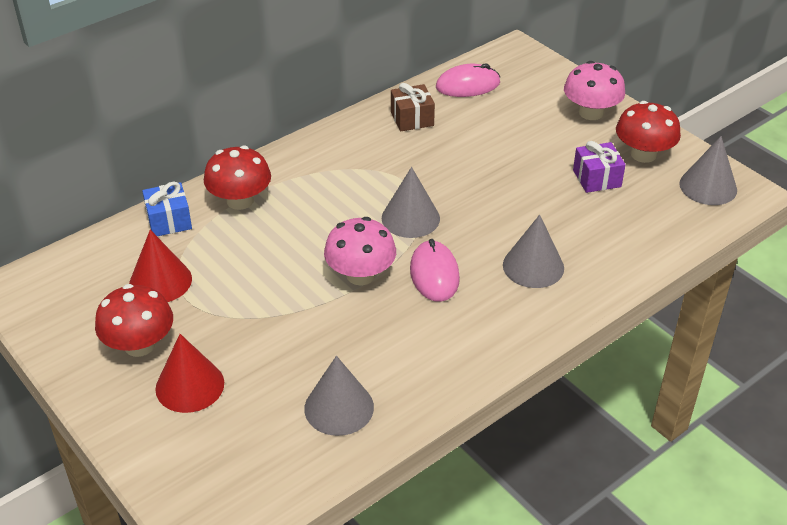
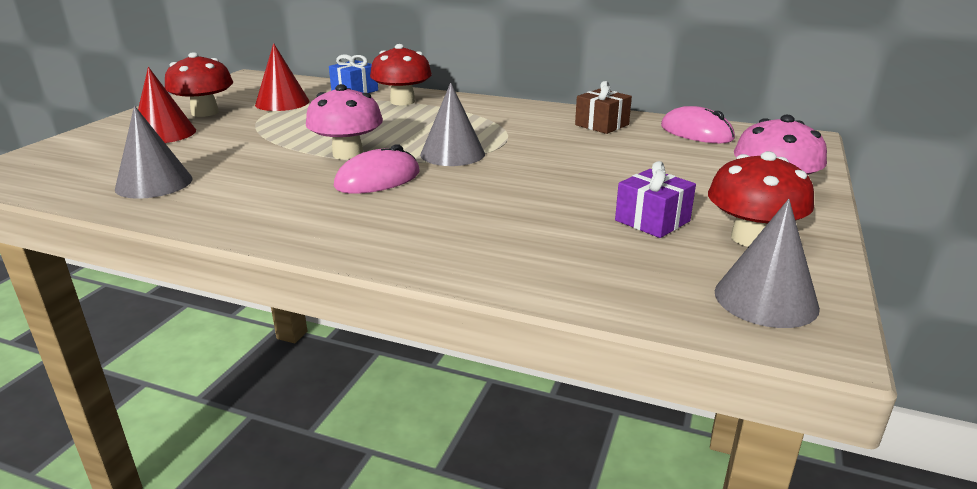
camera: 60 degrees right, 15 degrees down
(533, 266) = (440, 220): grey cone -> none

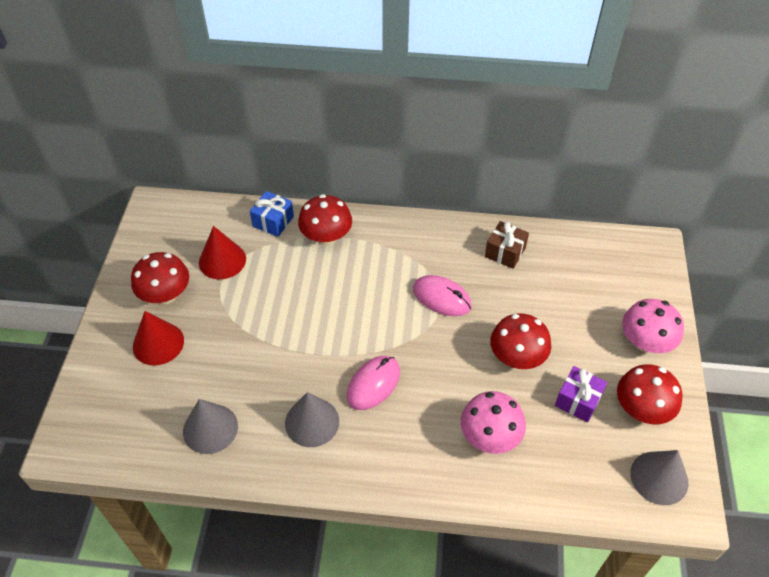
camera: 15 degrees left, 25 degrees up
(347, 154) = (330, 347): pink mushroom -> pink mushroom (490, 436)
(452, 154) = (410, 329): grey cone -> grey cone (312, 422)
(579, 183) = (517, 357): none -> red mushroom
(696, 132) = (578, 252): pink mouse -> pink mouse (442, 298)

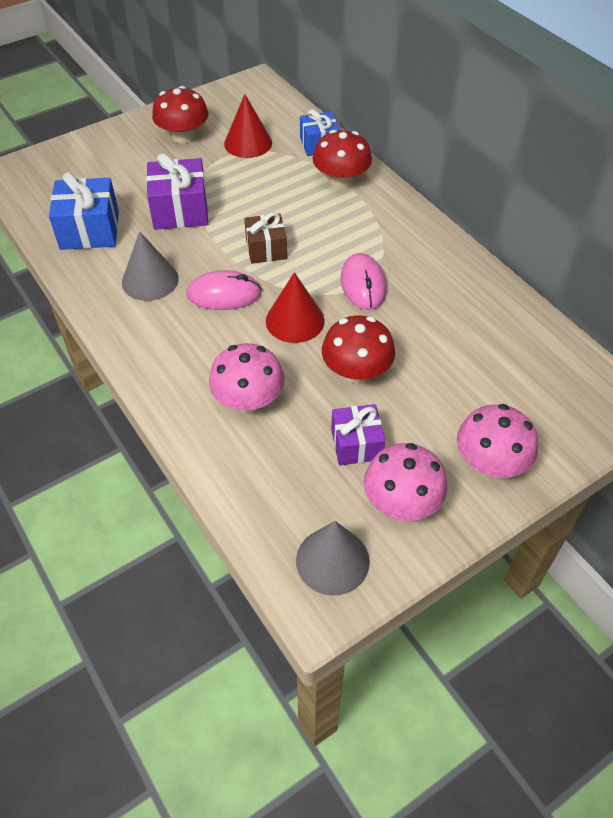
camera: 50 degrees right, 0 degrees up
(158, 343) = (136, 160): red cone -> red cone (295, 320)
(210, 428) = (89, 230): grey cone -> blue gift
(253, 353) = (180, 210): none -> purple gift
(505, 252) = (468, 297): brown gift -> brown gift (266, 249)
(641, 409) = (401, 502): red mushroom -> pink mushroom

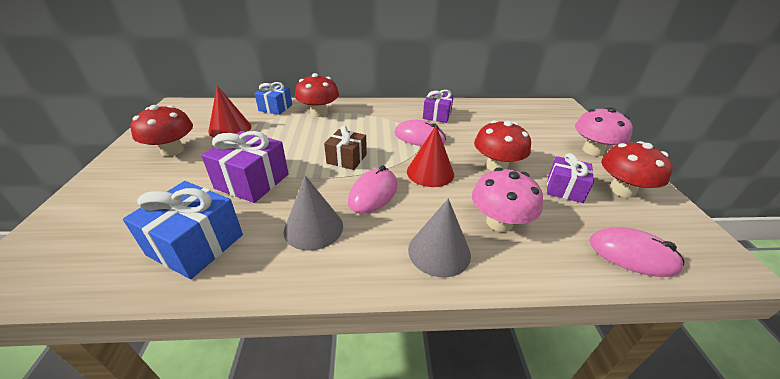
camera: 60 degrees left, 15 degrees down
(271, 516) = (632, 255): none -> pink mouse
(332, 560) = (678, 238): grey cone -> grey cone (439, 251)
(401, 502) = (622, 190): pink mushroom -> red mushroom
(437, 278) = (437, 115): none -> purple gift

